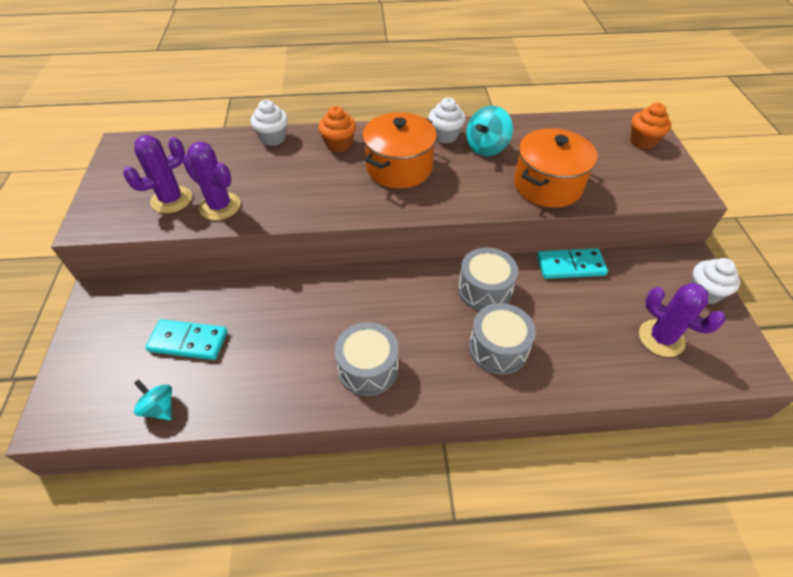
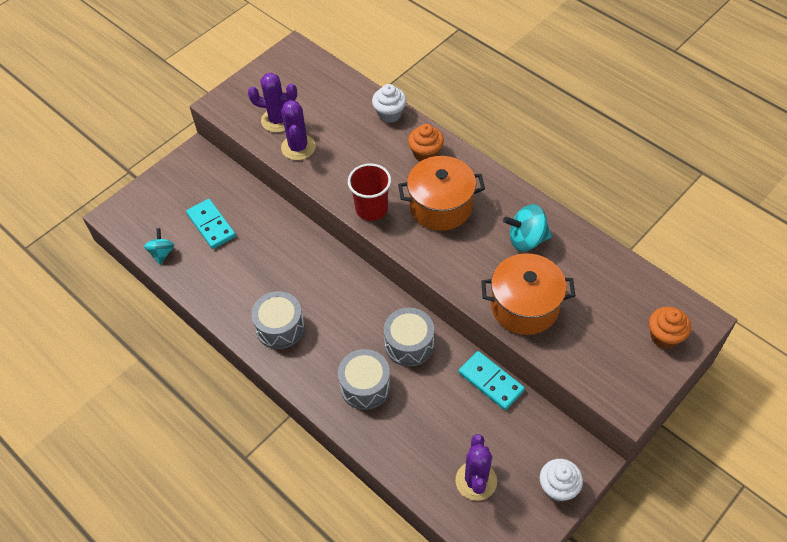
camera: 50 degrees right, 5 degrees up
(348, 205) = (371, 209): none -> red cup
(445, 136) = (510, 205): white cupcake -> none

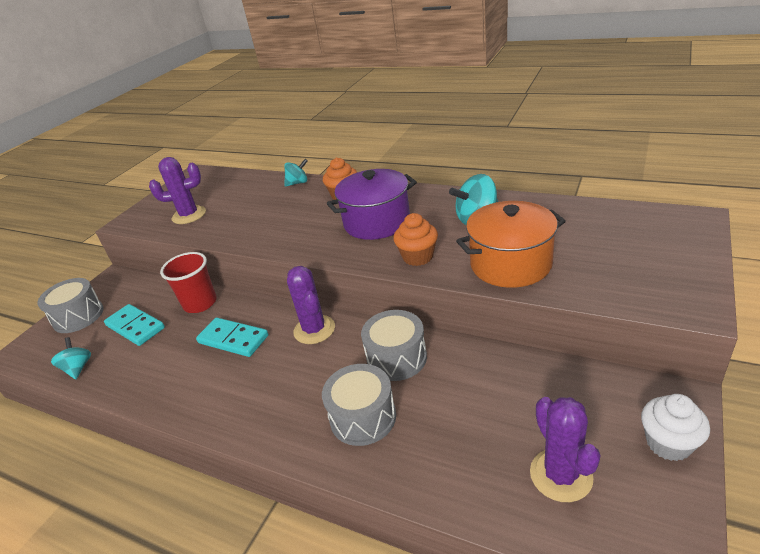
camera: 15 degrees left, 20 degrees down
(280, 327) = (236, 392): grey drum -> grey drum (78, 316)
(298, 147) = (214, 226): purple cactus -> purple cactus (314, 330)
(371, 209) = (306, 244): red cup -> red cup (200, 303)
(389, 114) = (298, 183): white cupcake -> turquoise spinning top
(440, 206) = (377, 222): orange pot -> purple pot
(491, 382) = (509, 361): turquoise domino -> turquoise domino (233, 339)
(664, 336) = (673, 241): orange cupcake -> orange cupcake (418, 257)

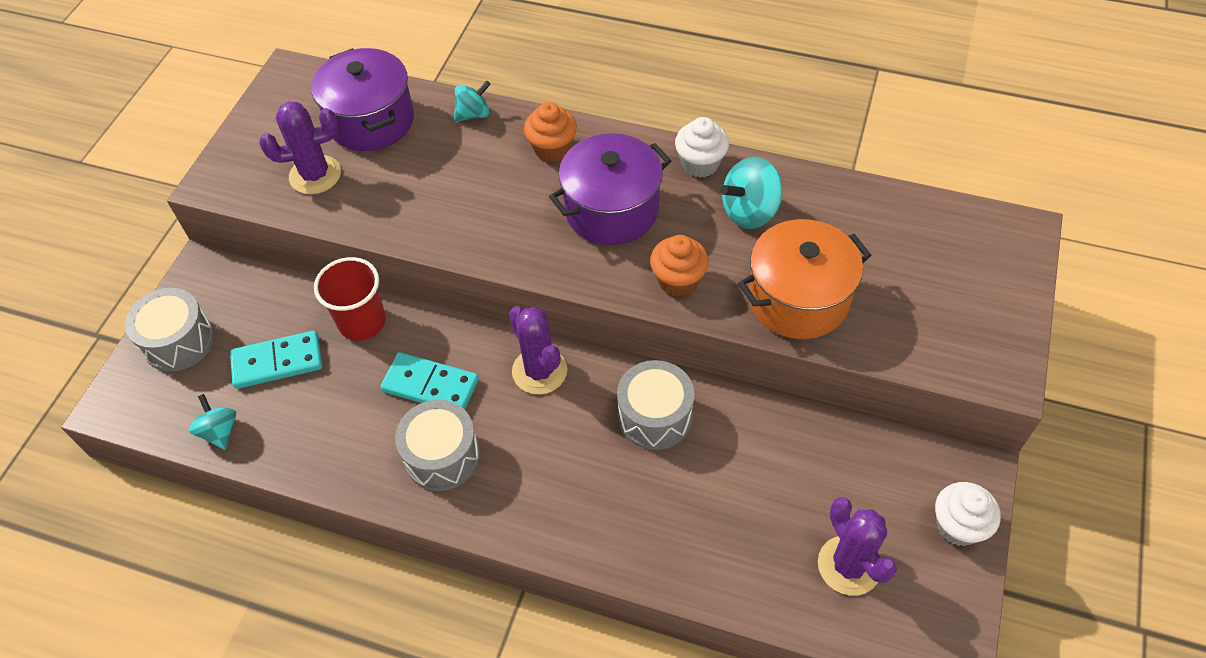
camera: 10 degrees left, 20 degrees up
(135, 327) = (277, 362): turquoise domino -> turquoise domino turned 45 degrees counterclockwise
(234, 189) = (371, 120): none -> purple pot
(363, 417) = (626, 500): grey drum -> grey drum (442, 456)
(443, 197) = (700, 164): none -> white cupcake

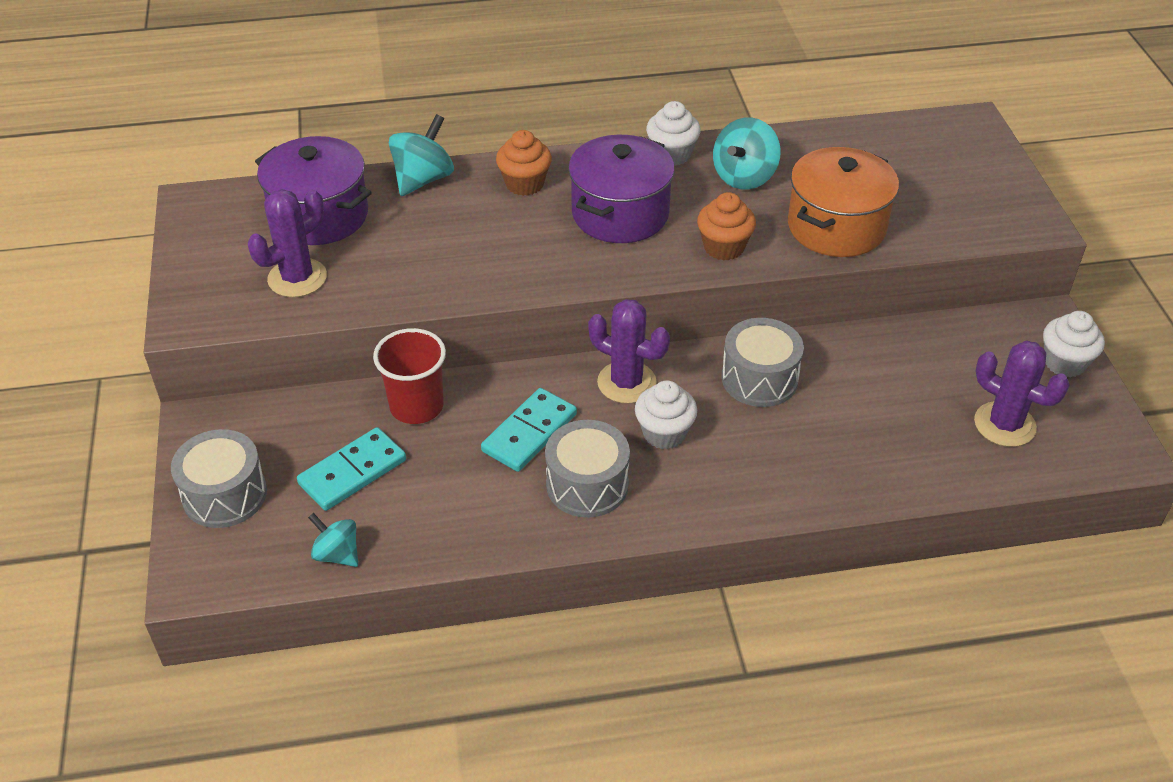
camera: 30 degrees left, 10 degrees down
(430, 385) = (529, 433): turquoise domino -> turquoise domino turned 45 degrees counterclockwise
(473, 114) = (423, 179): turquoise spinning top -> turquoise spinning top, size x1.56
(537, 435) = (664, 433): none -> white cupcake

